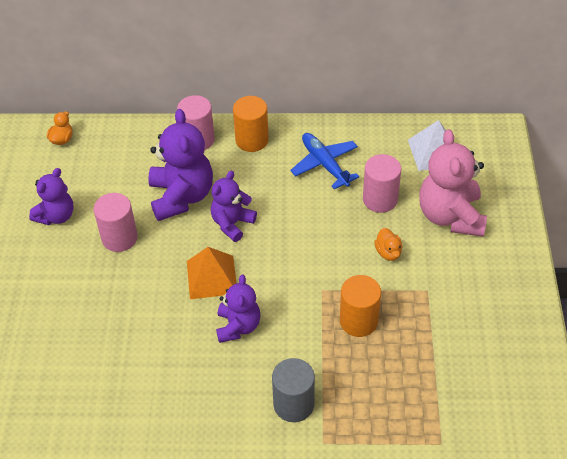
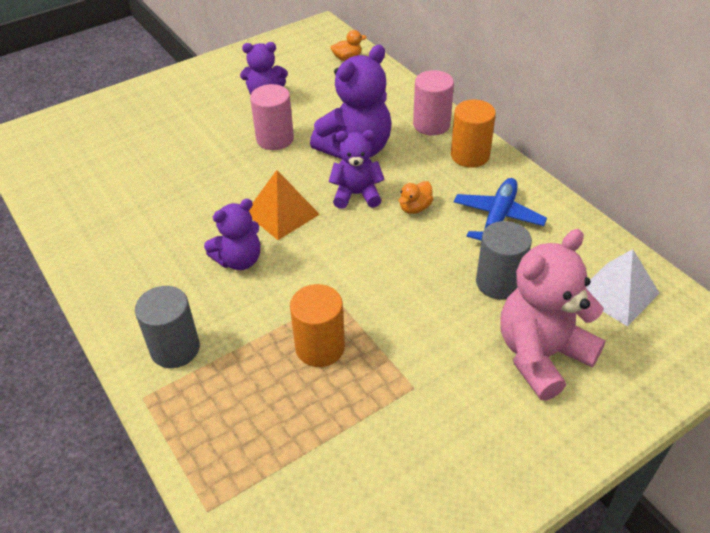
camera: 55 degrees right, 5 degrees down
(380, 199) = (499, 282): pink cylinder -> grey cylinder
(388, 252) = (434, 326): orange duck -> orange duck (415, 208)

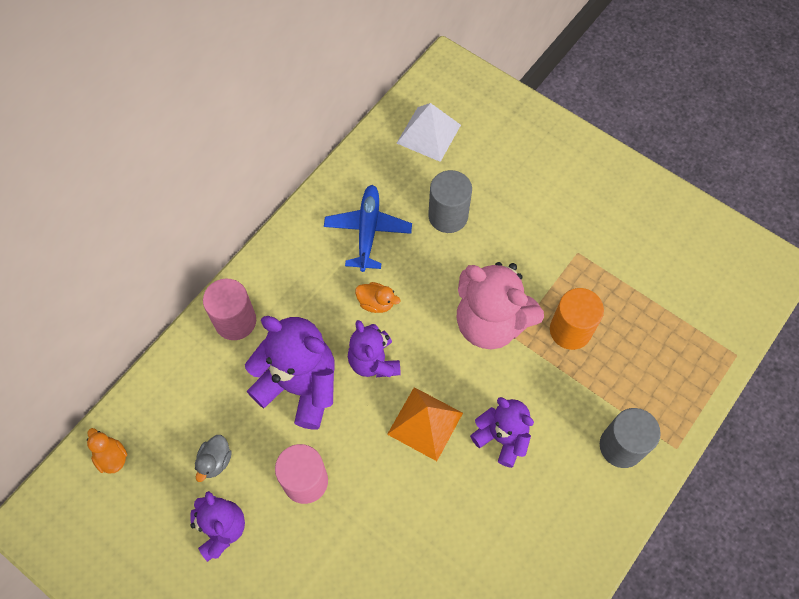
camera: 110 degrees left, 20 degrees up
(317, 100) = (215, 461): none -> grey duck
(470, 155) = (280, 272): orange cylinder -> none
(497, 218) = (367, 231): blue plane -> blue plane turned 90 degrees clockwise
(541, 355) = (512, 175): pink teddy bear -> pink teddy bear (490, 322)

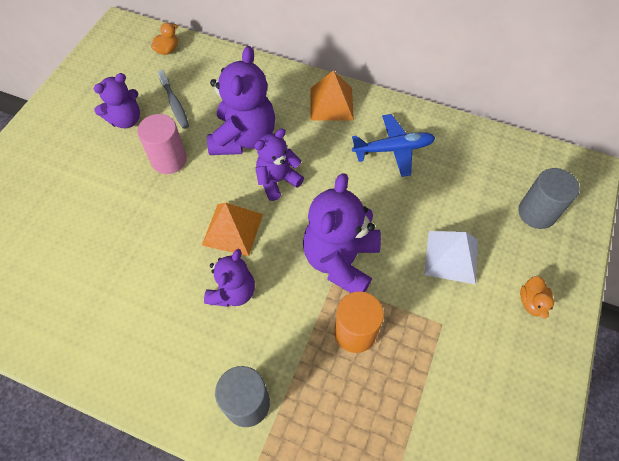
camera: 75 degrees right, 5 degrees down
(215, 461) = (174, 104): grey duck -> grey toothbrush
(235, 321) = (285, 87): pink cylinder -> none
(281, 275) = (331, 103): none -> orange pyramid
(376, 303) = (330, 170): orange duck -> orange duck (532, 302)
(428, 134) = (509, 171): white pyramid -> white pyramid (451, 257)
(448, 216) = (433, 204): grey cylinder -> grey cylinder (537, 213)
(490, 322) = (340, 260): pink teddy bear -> purple teddy bear

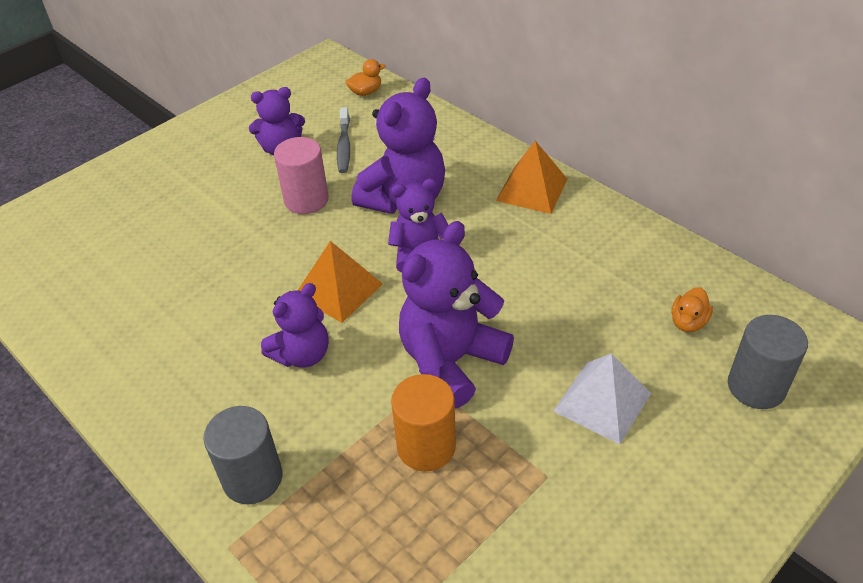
camera: 25 degrees right, 15 degrees down
(393, 149) = (586, 258): blue plane -> none
(532, 302) = (692, 493): orange duck -> orange duck (688, 322)

